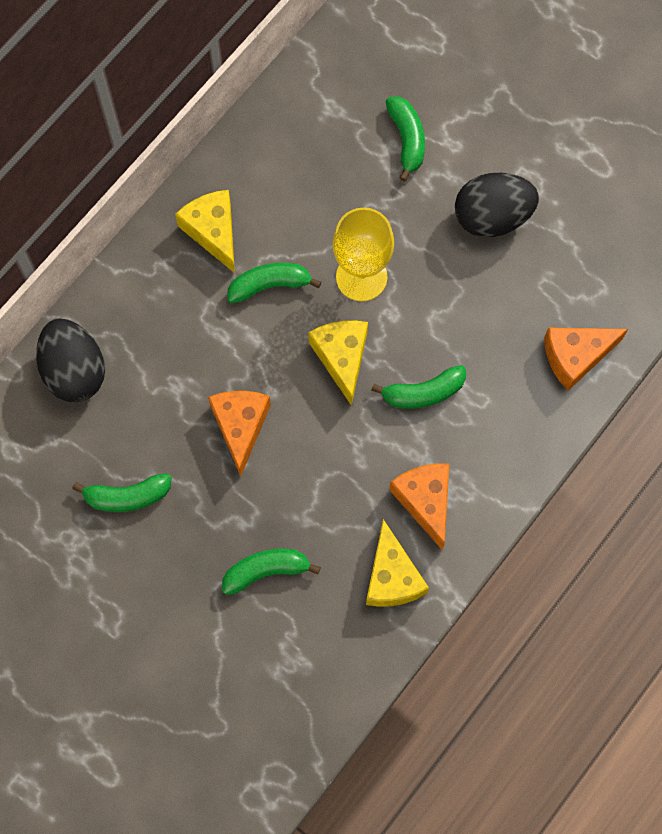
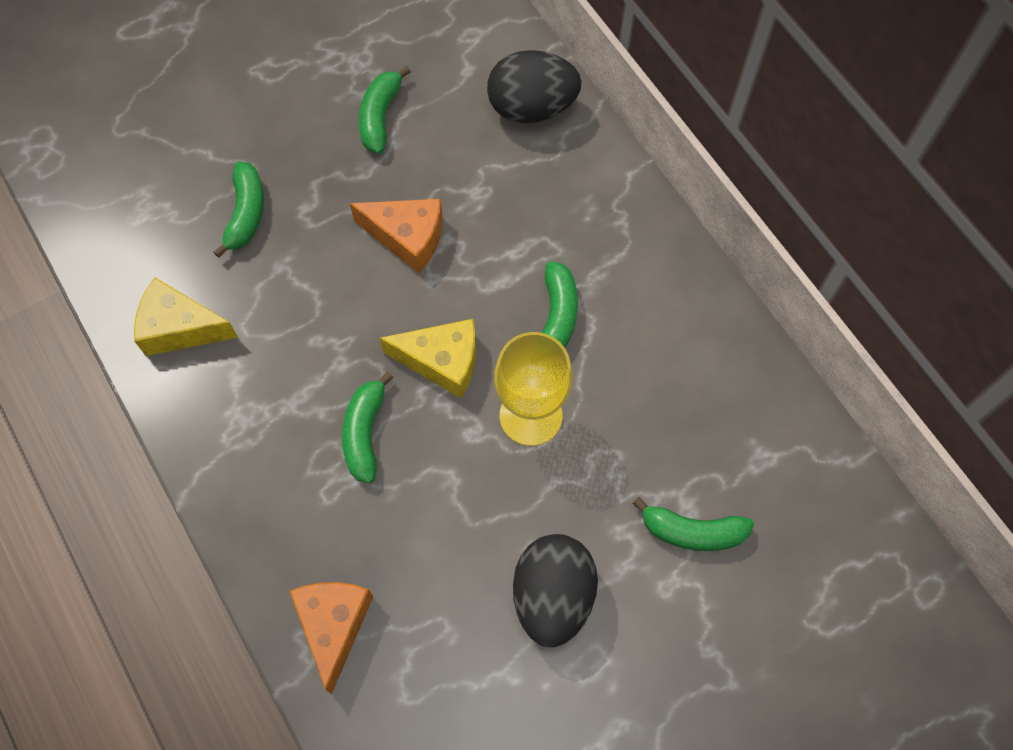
camera: 110 degrees right, 5 degrees down
(213, 232) = (643, 280): yellow cheese -> none
(425, 501) = (243, 390): orange cheese -> none

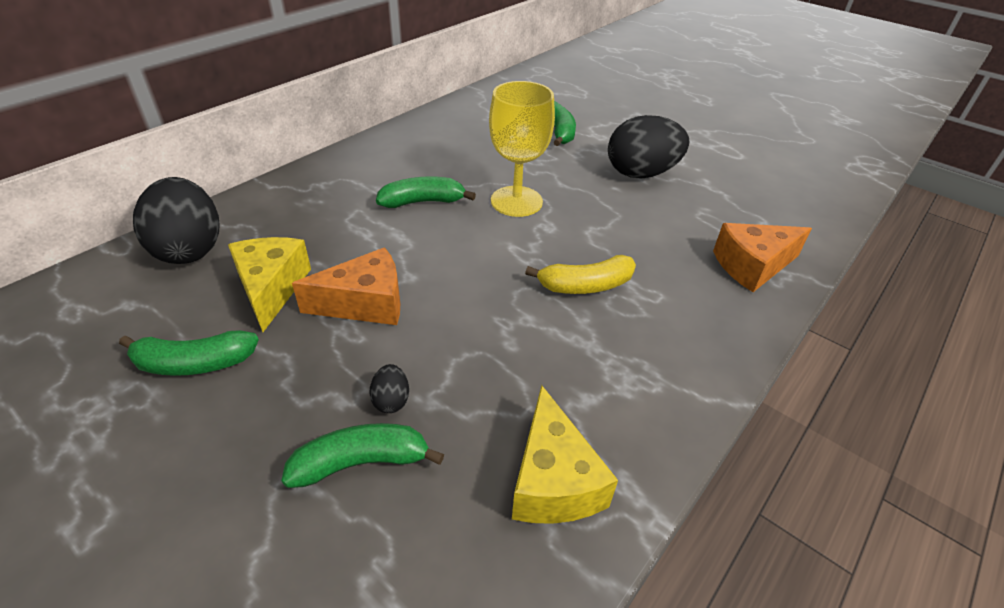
camera: 110 degrees left, 25 degrees down
(292, 240) = (391, 400): none -> black egg
(365, 433) = (585, 286): green banana -> yellow banana
(407, 237) = (365, 303): orange cheese -> orange cheese turned 75 degrees clockwise
(442, 362) = (493, 254): yellow cheese -> yellow cheese (271, 288)

